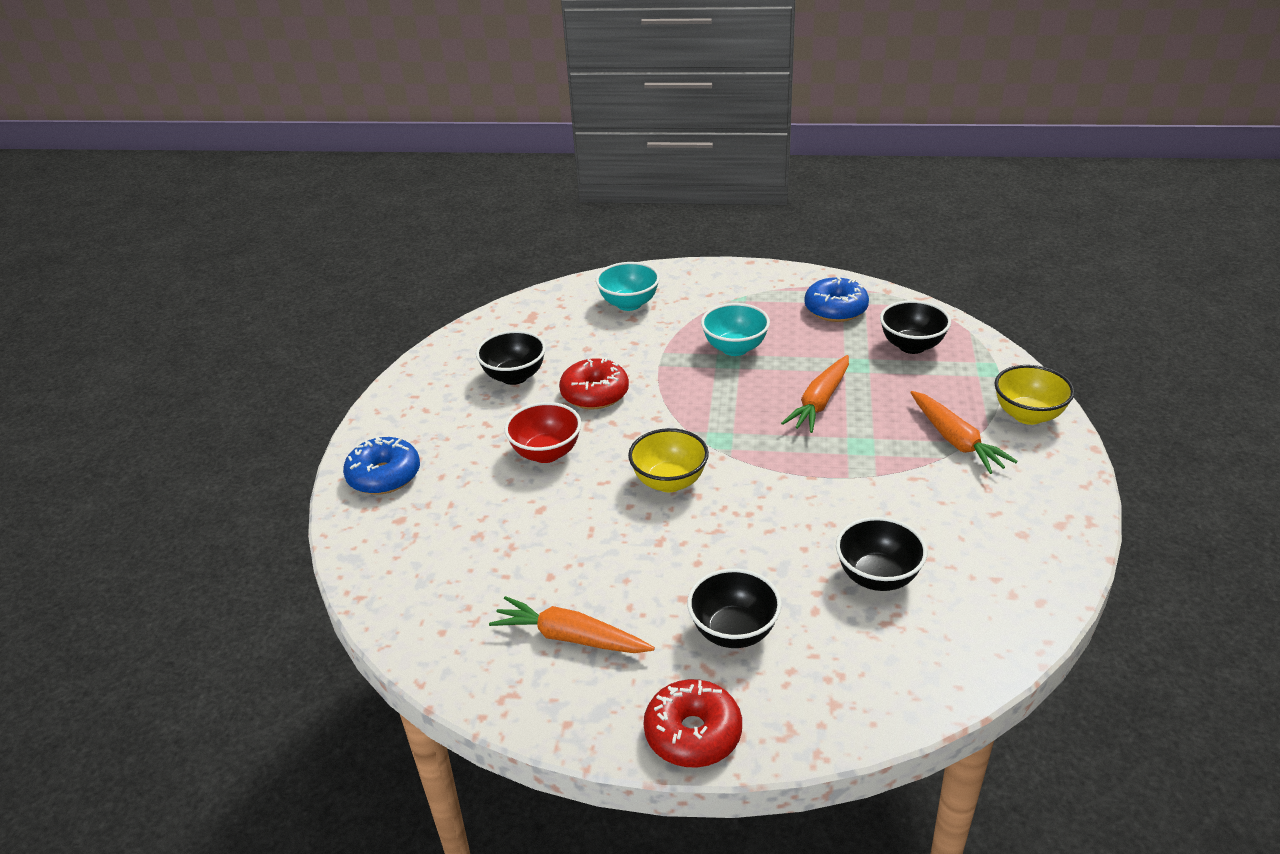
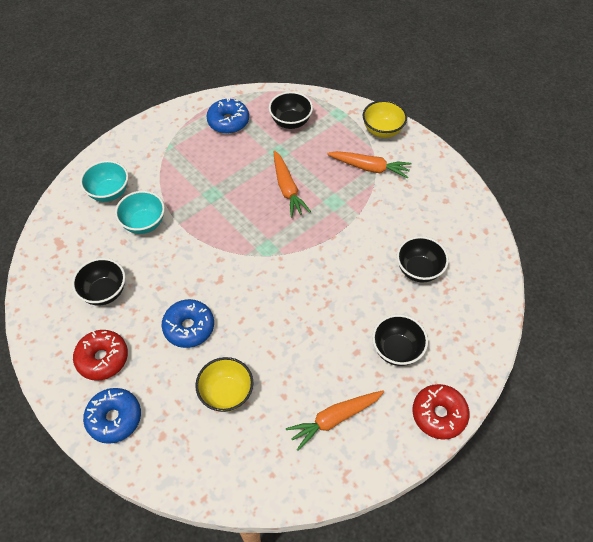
camera: 50 degrees left, 20 degrees up
(546, 453) = (189, 327): red bowl -> blue donut
(595, 394) = (167, 269): red donut -> red donut (102, 358)
(669, 482) = (273, 293): yellow bowl -> yellow bowl (226, 393)
(735, 348) = (206, 183): turquoise bowl -> turquoise bowl (144, 223)

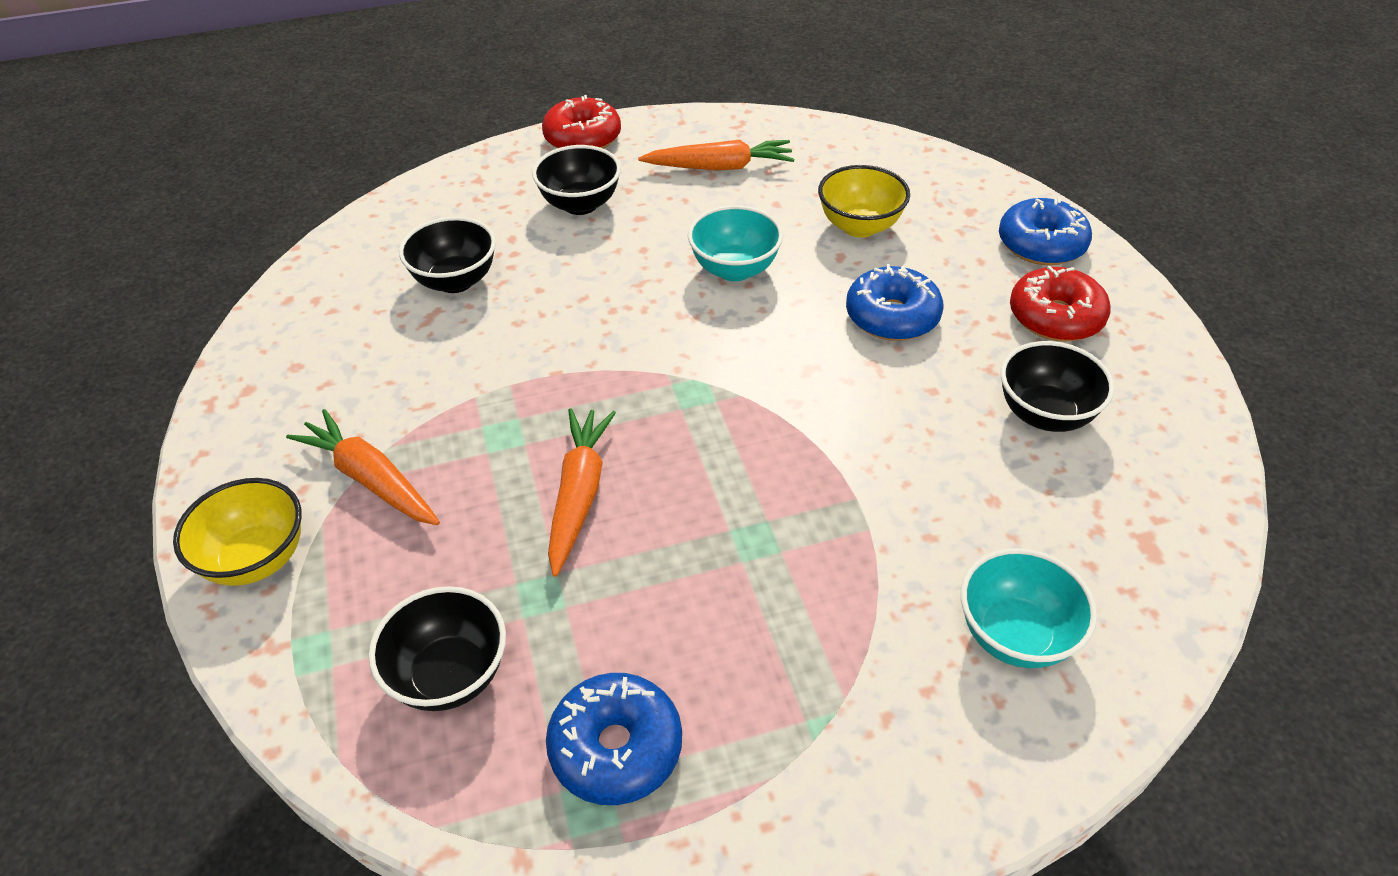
camera: 155 degrees left, 10 degrees down
(144, 223) = (937, 524): turquoise bowl -> turquoise bowl (734, 269)

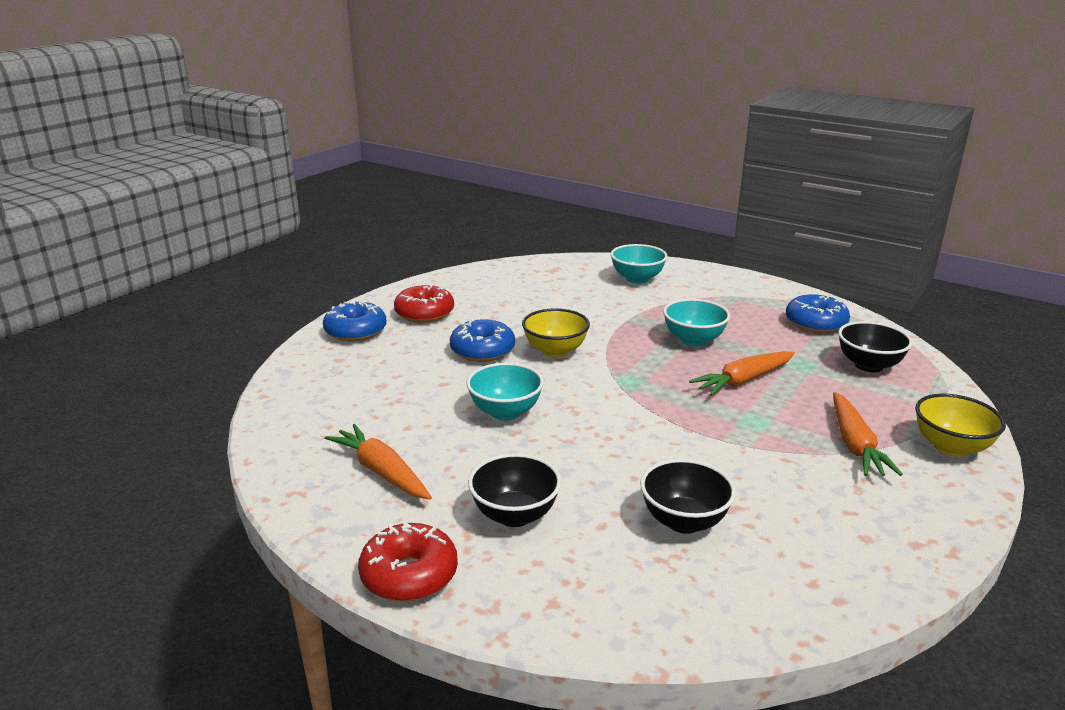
camera: 130 degrees left, 20 degrees down
(725, 530) = (693, 340): none -> turquoise bowl
(859, 226) = (400, 388): yellow bowl -> yellow bowl (555, 351)
(1045, 414) = (506, 300): black bowl -> none

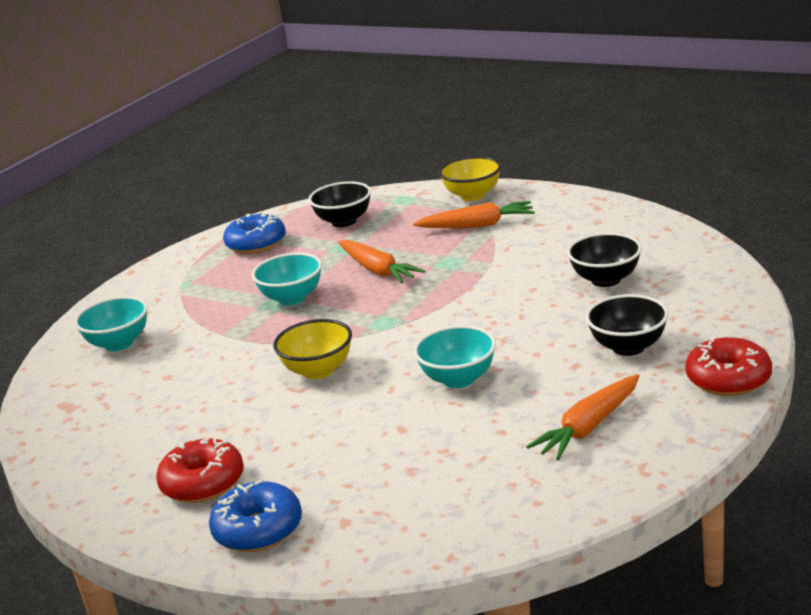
camera: 90 degrees left, 0 degrees up
(482, 351) = (318, 417): blue donut -> none

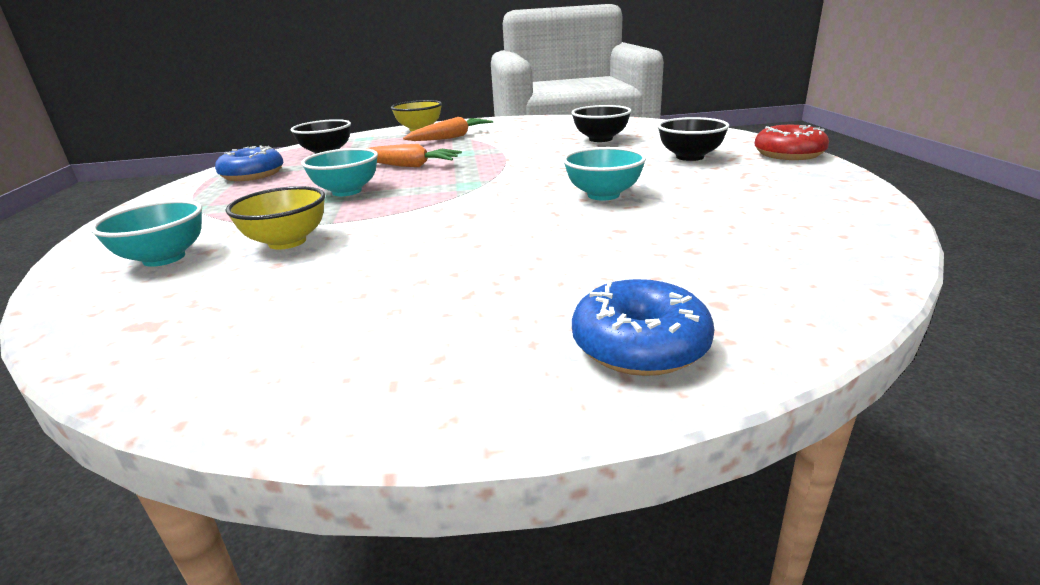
camera: 40 degrees left, 0 degrees up
(203, 483) = (481, 330): red donut -> none
(318, 371) = (459, 220): yellow bowl -> yellow bowl (287, 242)
(589, 427) = (765, 191): orange carrot -> none

